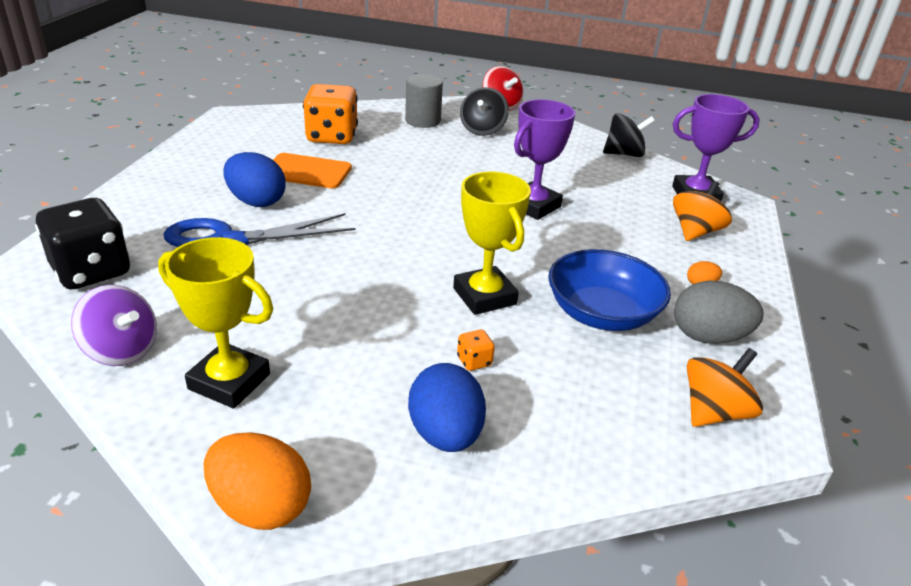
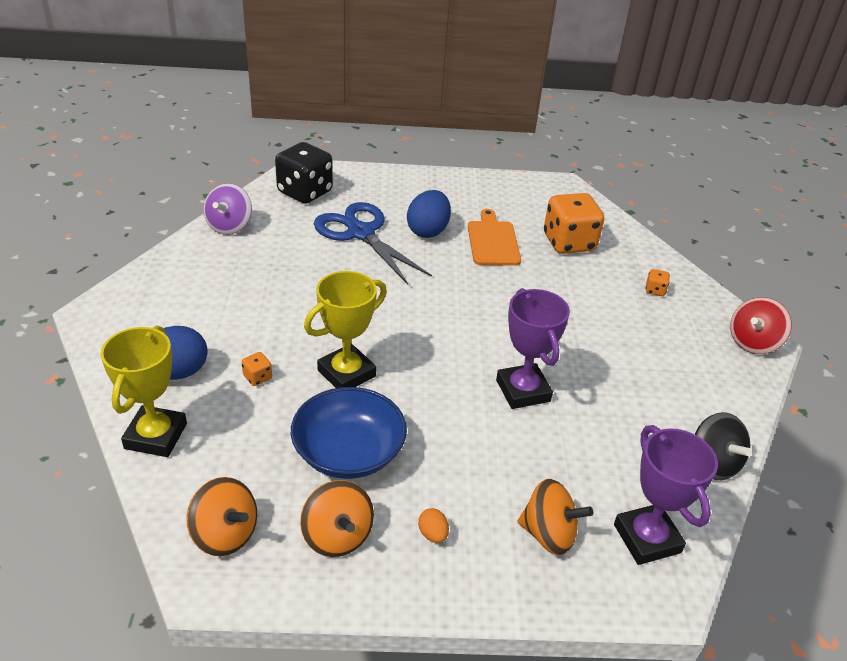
camera: 75 degrees right, 5 degrees up
(229, 381) = (210, 271): yellow trophy -> yellow trophy (156, 436)
(261, 506) = (107, 308): orange egg -> none
(422, 121) = (655, 290): grey cylinder -> orange dice
(482, 130) = (672, 335): black spinning top -> none
(533, 206) = (523, 391): purple trophy -> purple trophy turned 45 degrees clockwise
(708, 337) = (337, 536): grey egg -> orange spinning top

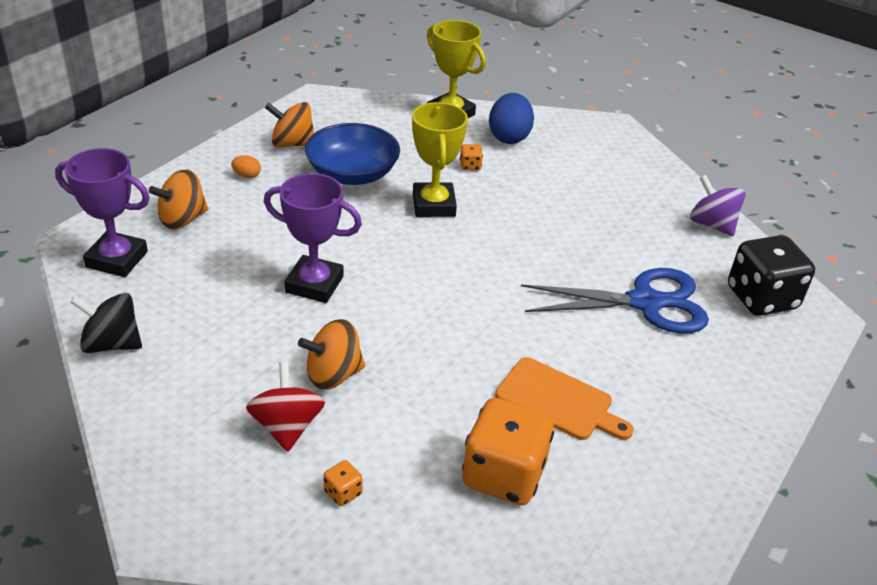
camera: 125 degrees right, 0 degrees up
(225, 534) = (342, 111): orange spinning top -> orange spinning top (333, 375)
(428, 231) = (617, 356): blue egg -> none
(753, 342) = (175, 515): red spinning top -> red spinning top (287, 426)

